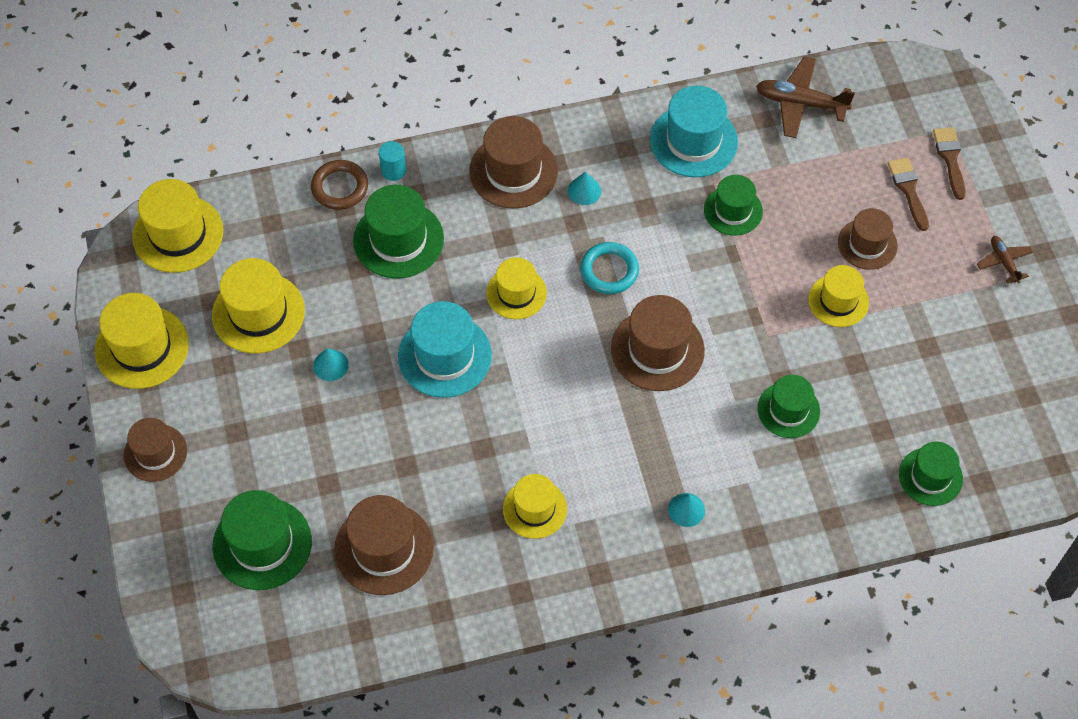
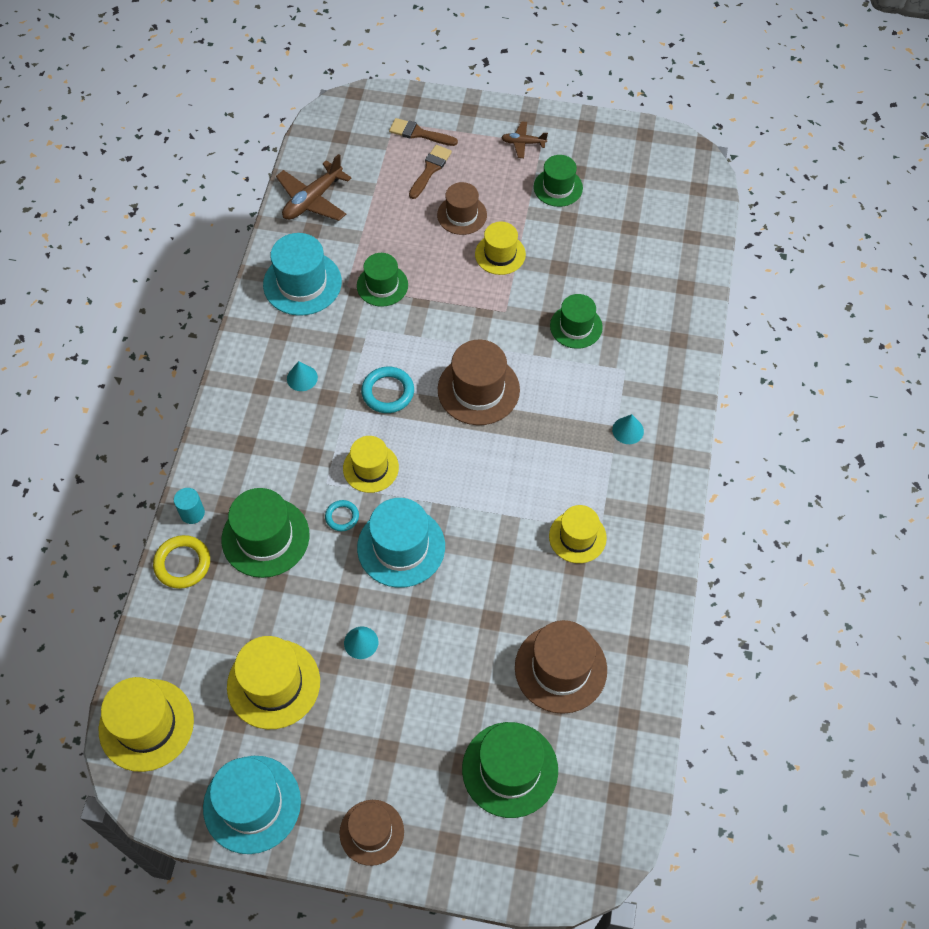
camera: 65 degrees left, 0 degrees up
(142, 347) = (252, 804): yellow hat -> turquoise hat
(340, 187) = (182, 563): brown ring -> yellow ring
(451, 292) = (342, 517): none -> turquoise ring
(513, 171) = (251, 421): brown hat -> none
(908, 190) = (430, 169): brown brush -> brown brush turned 105 degrees clockwise
(930, 476) = (673, 265): green hat -> green hat (558, 187)

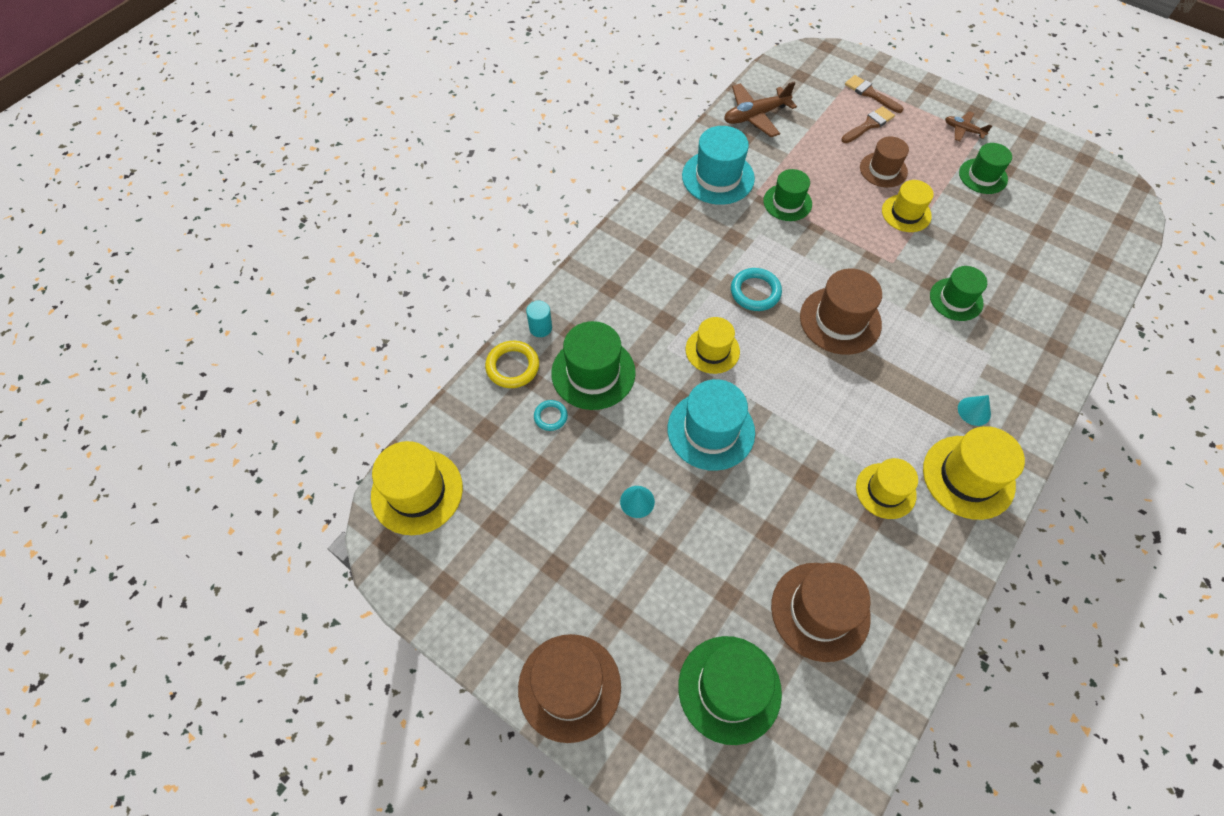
camera: 25 degrees right, 0 degrees up
(252, 804) = (473, 606): turquoise hat -> none
(273, 684) = (542, 504): yellow hat -> yellow hat (968, 477)
(302, 378) = (684, 252): turquoise cone -> none
(342, 517) = (668, 382): turquoise ring -> turquoise ring (550, 416)
(371, 832) = (569, 687): brown hat -> brown hat, size x1.52

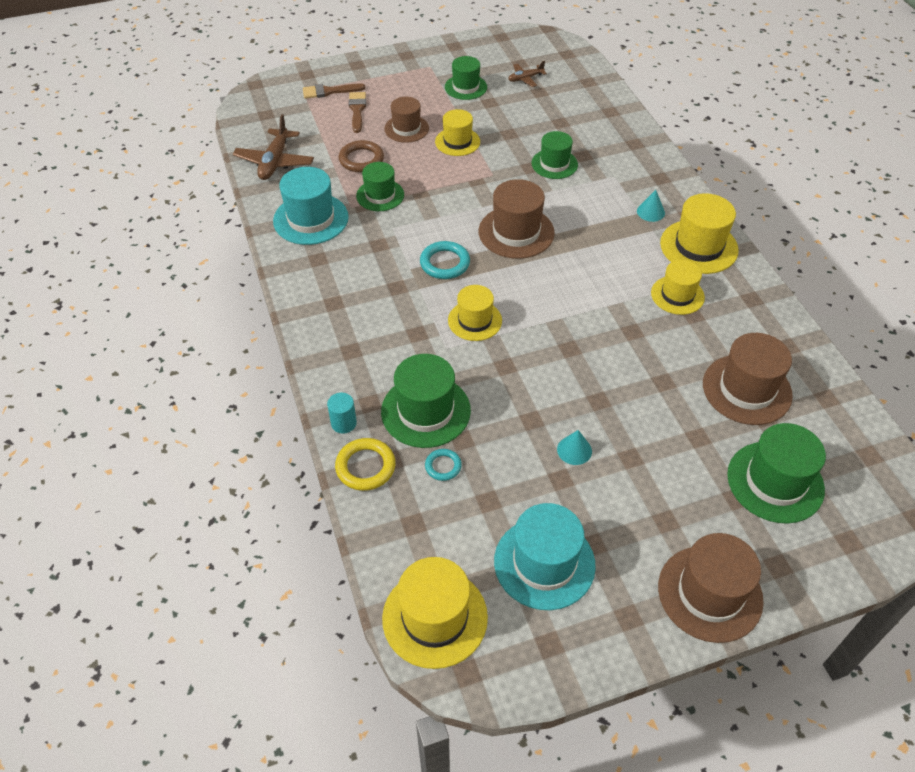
camera: 55 degrees left, 10 degrees down
(711, 430) = (547, 364): turquoise hat -> turquoise hat (544, 563)
(815, 165) = (361, 159): none -> brown ring
(963, 130) = (416, 70): brown plane -> brown plane (525, 78)

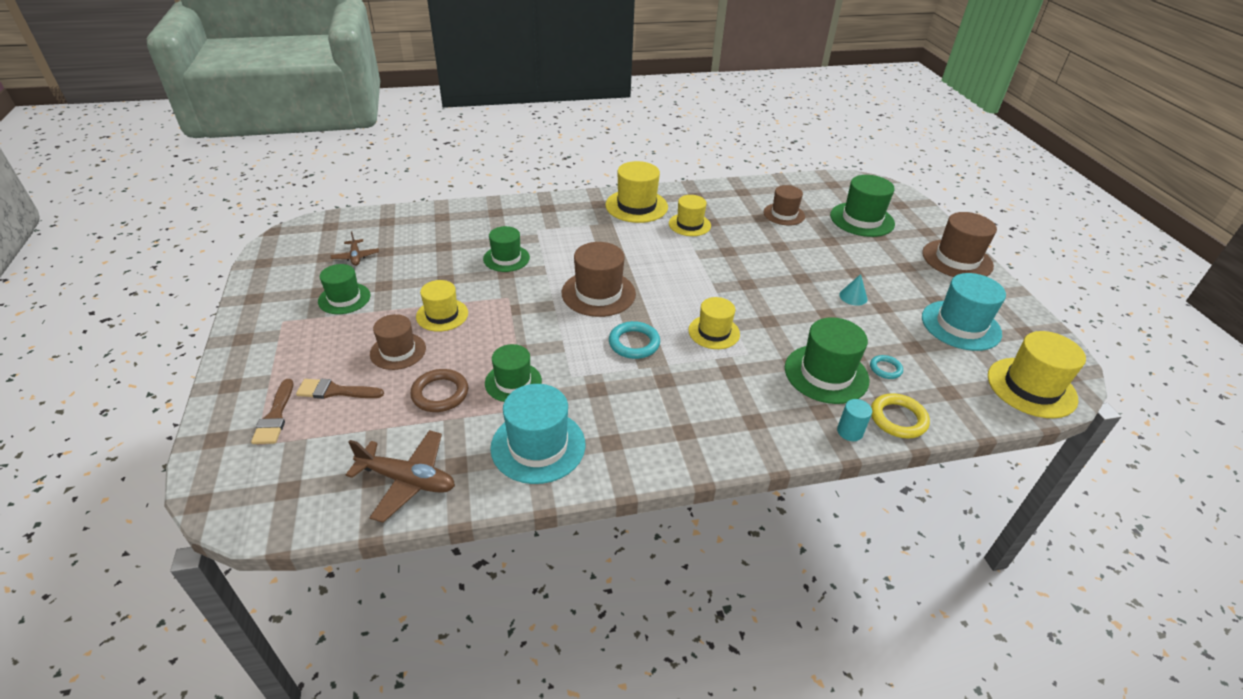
camera: 85 degrees left, 10 degrees down
(650, 212) = (589, 220): turquoise cone -> none
(746, 389) = (784, 214): brown hat -> brown hat, size x0.66

